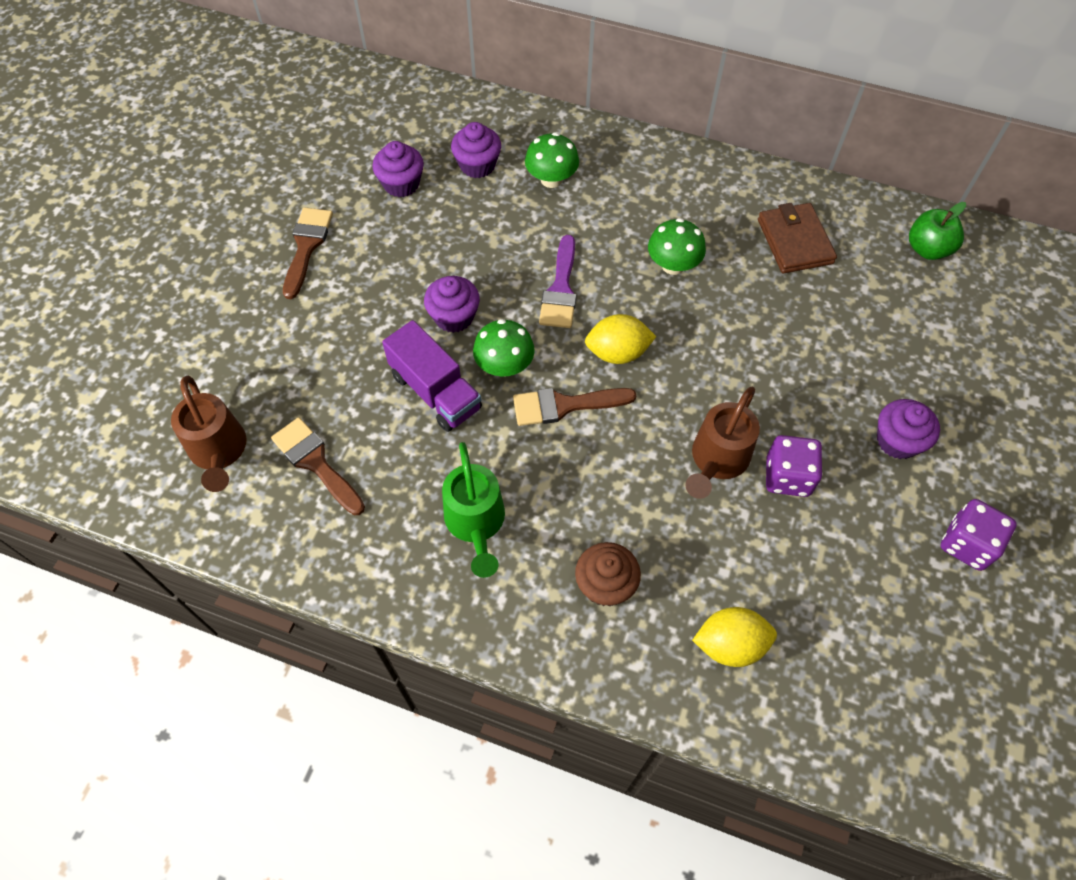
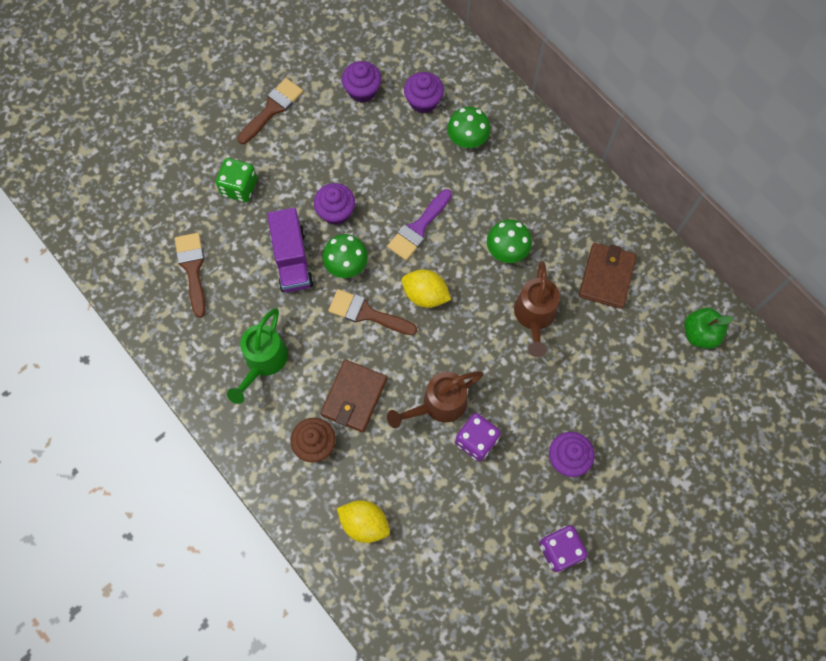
camera: 30 degrees right, 10 degrees up
(219, 452) = (141, 230): brown watering can -> brown watering can (534, 316)
(319, 345) = (239, 187): none -> green dice
(614, 504) = (354, 397): none -> brown wallet

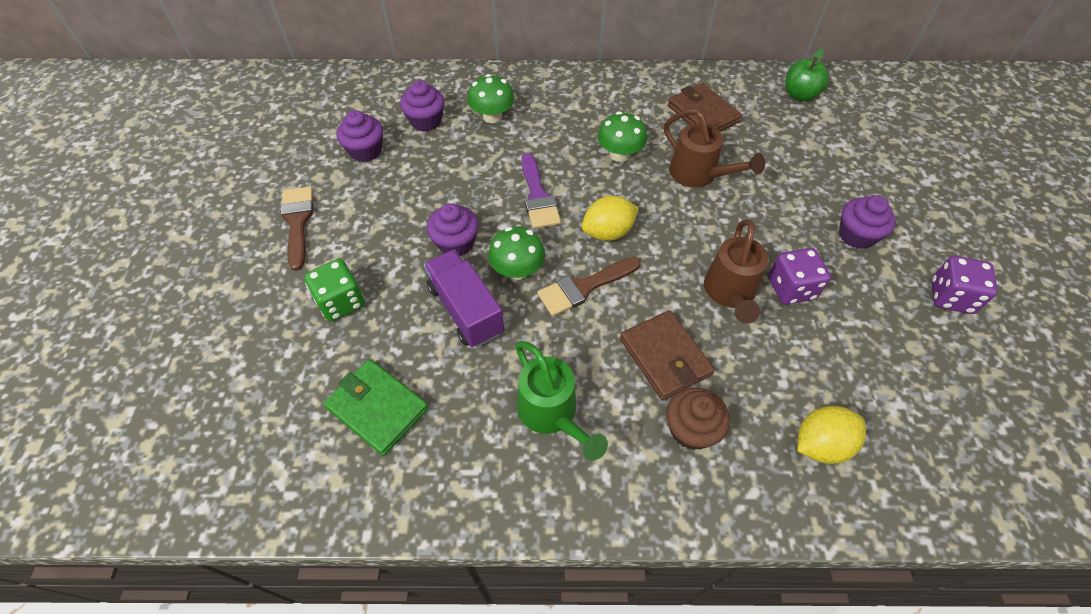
camera: 50 degrees left, 15 degrees down
(192, 268) = (377, 408): brown brush -> green wallet
(292, 259) = (465, 310): purple truck -> purple truck turned 150 degrees counterclockwise

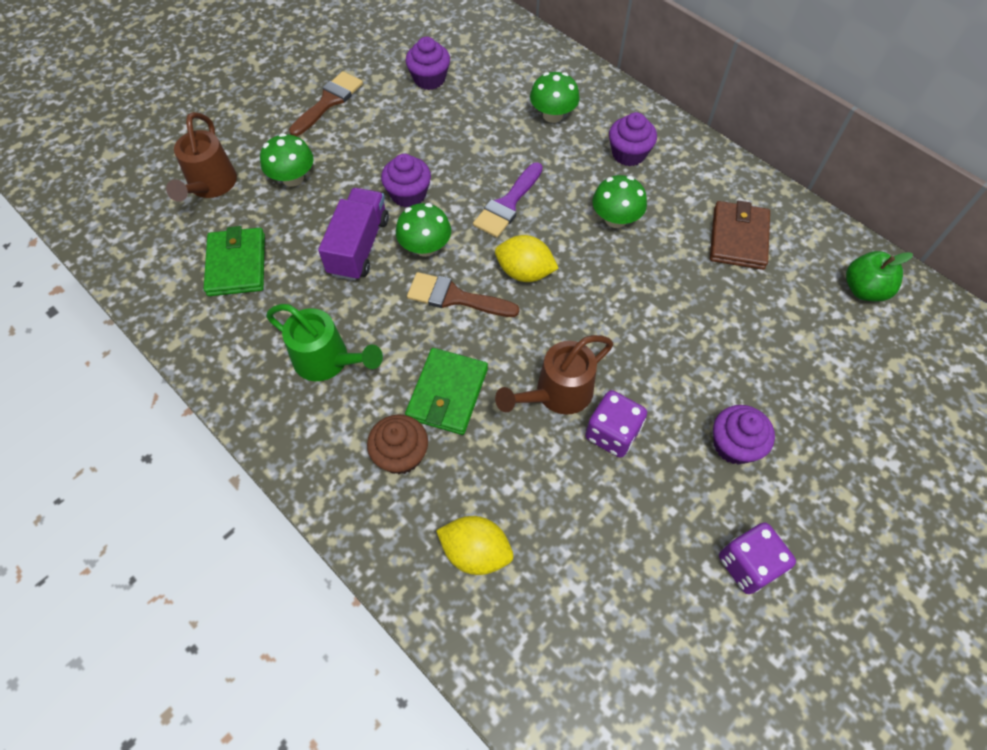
camera: 45 degrees right, 5 degrees up
(341, 302) = (293, 178): green dice -> green mushroom
(426, 121) = (498, 84): purple cupcake -> purple cupcake (628, 154)
(552, 414) = (327, 361): green watering can -> green watering can turned 75 degrees counterclockwise
(665, 357) = (447, 393): brown wallet -> green wallet
(698, 175) = (660, 286): brown watering can -> brown watering can (210, 186)

